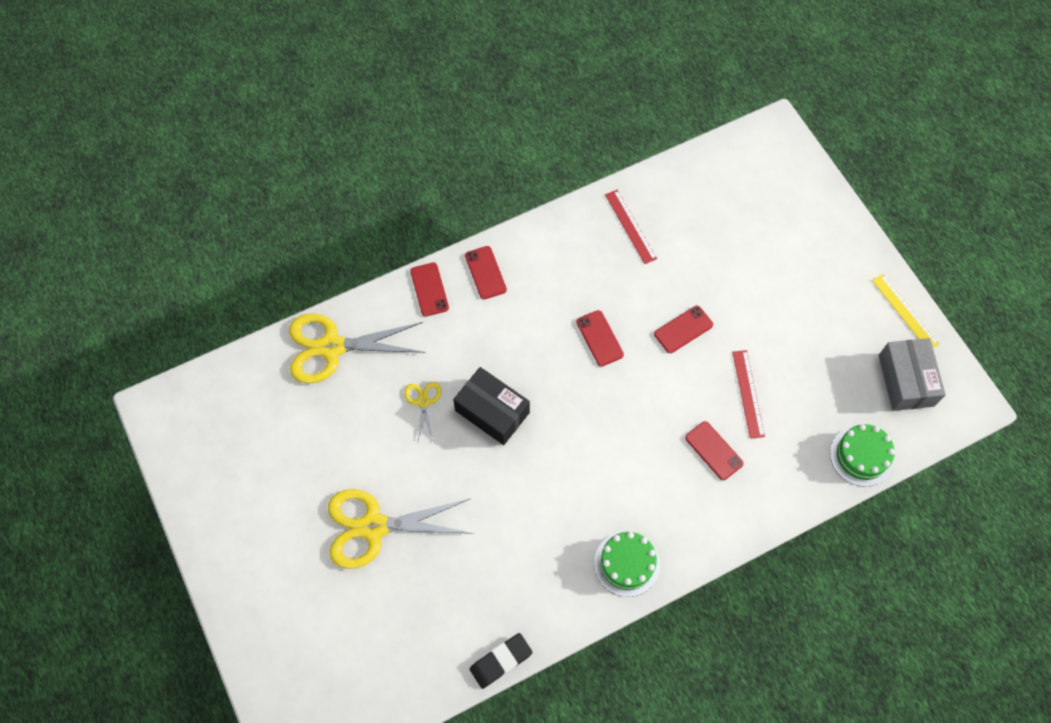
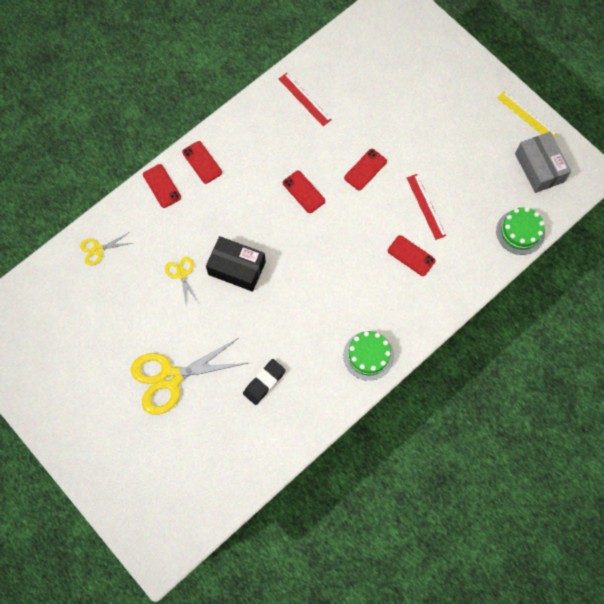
camera: 15 degrees left, 5 degrees up
(331, 347) = (98, 249): yellow scissors -> yellow scissors, size x0.48
(501, 661) = (294, 451): black eraser -> black eraser (264, 382)

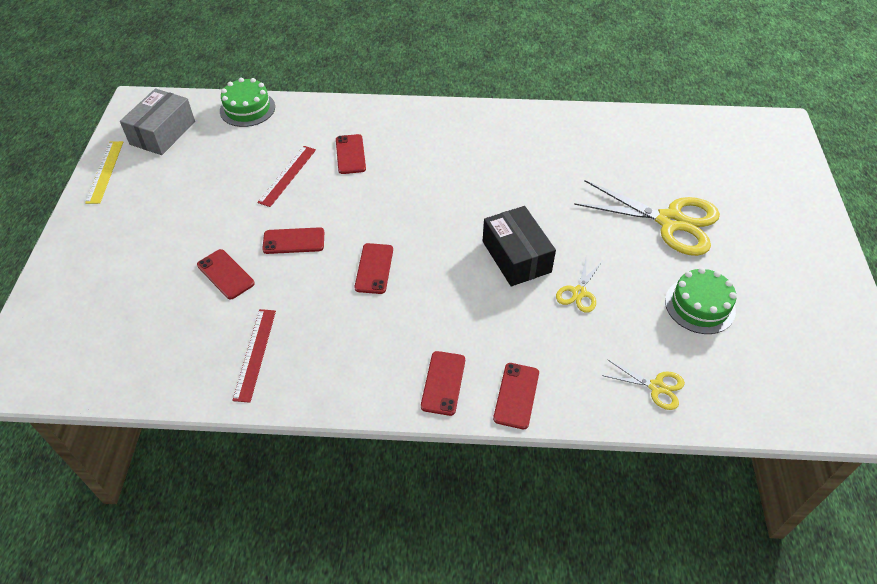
camera: 135 degrees left, 20 degrees down
(264, 382) = (582, 163): black eraser -> none
(368, 355) = (473, 123): green cake -> green cake (700, 305)
(373, 121) = (225, 274): none -> red phone

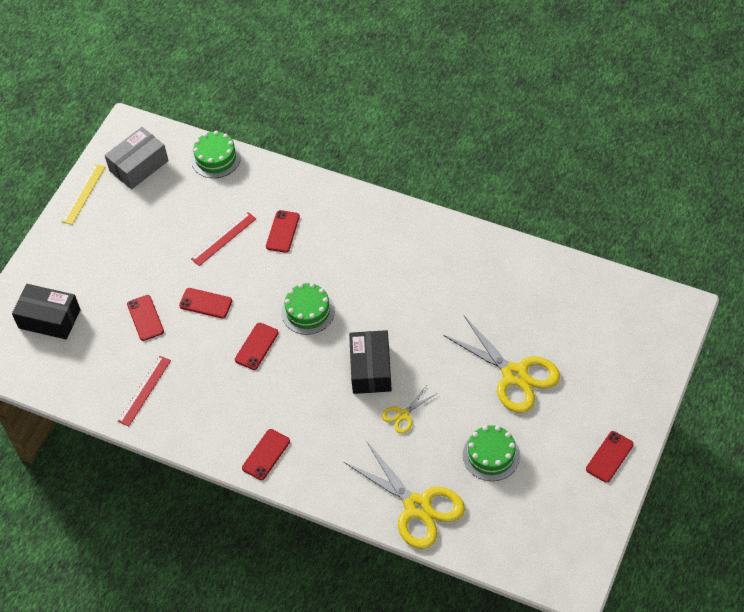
camera: 25 degrees right, 5 degrees up
(100, 307) = (49, 318): none -> black box
(416, 219) = (308, 311): none -> green cake
(516, 395) = (313, 480): red phone -> red phone (609, 457)
(656, 387) = (417, 507): yellow scissors -> yellow scissors, size x2.10

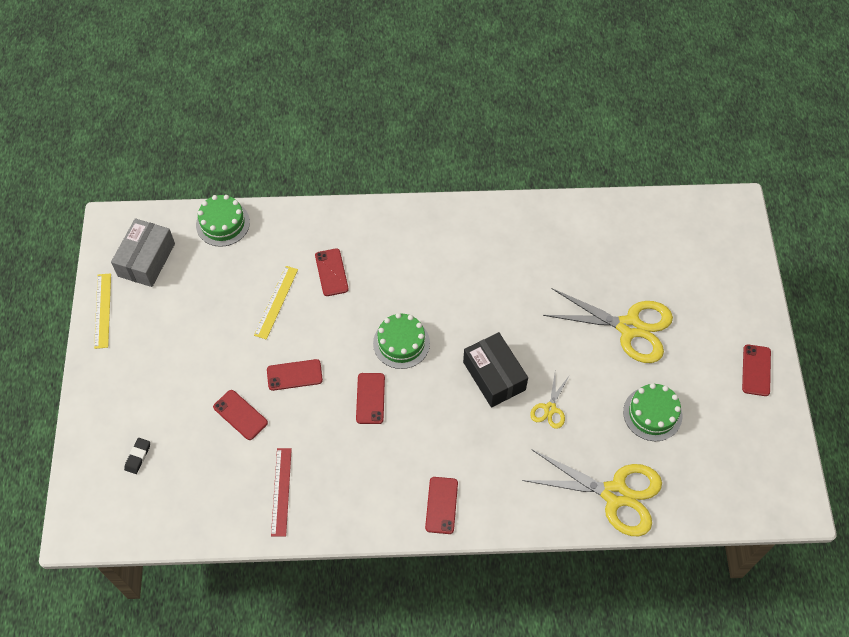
camera: 30 degrees left, 5 degrees up
(49, 318) = (138, 456): black box -> black eraser
(224, 239) = (276, 302): red ruler -> yellow ruler

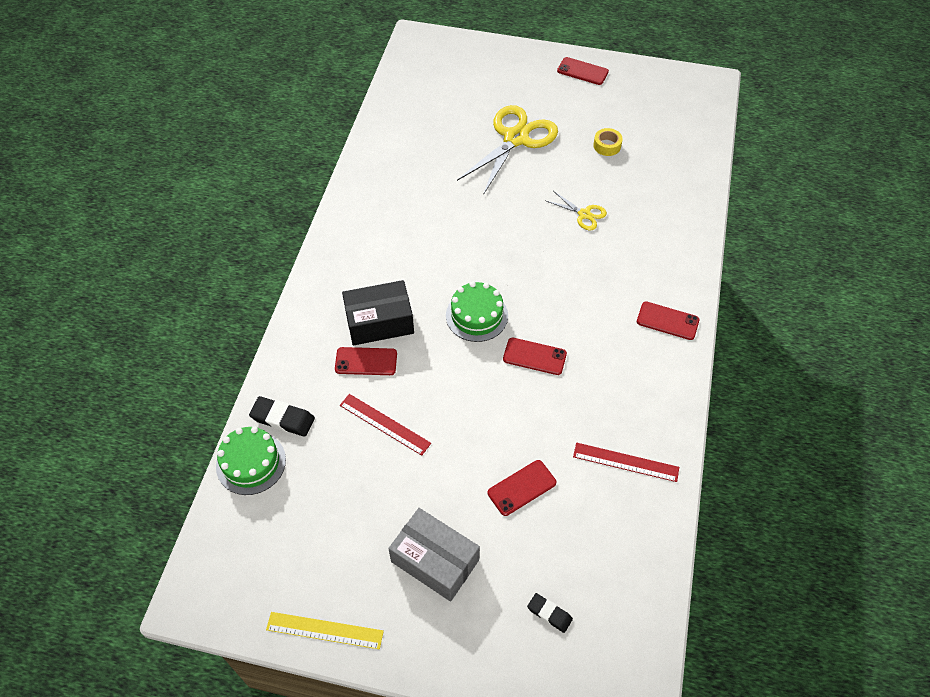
camera: 75 degrees left, 5 degrees down
(146, 260) = (267, 563): grey box -> grey box (435, 561)
(264, 231) = (282, 419): none -> black eraser
(276, 302) = (385, 424): yellow ruler -> red ruler
(294, 375) = (486, 423): red phone -> none
(494, 376) = (537, 248): black box -> black box (379, 322)
(615, 494) = (680, 190): yellow scissors -> none
(652, 413) = (607, 146): green cake -> yellow tape

